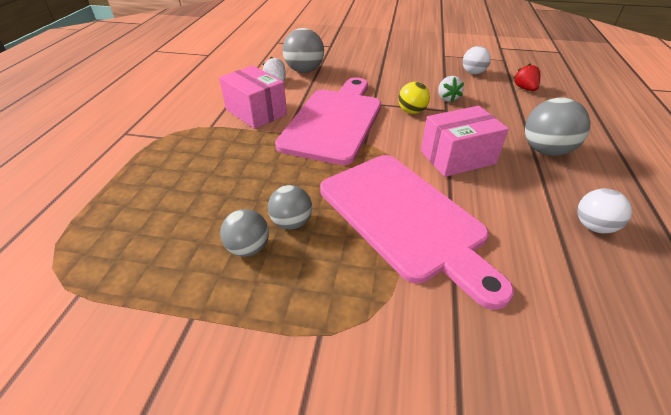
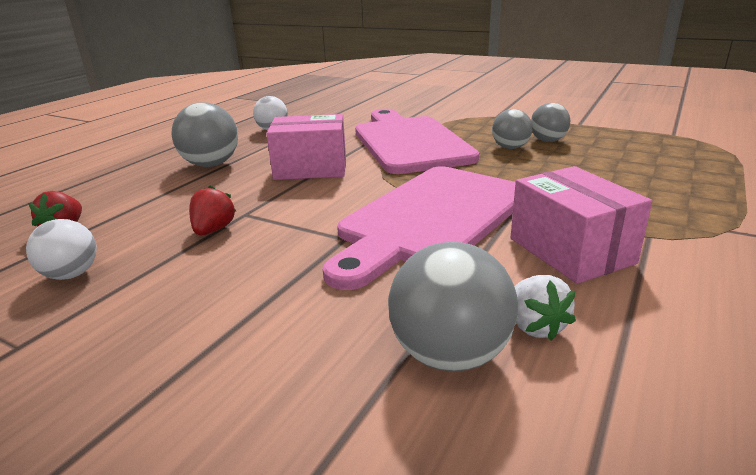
camera: 160 degrees left, 15 degrees down
(411, 111) = (298, 218): yellow ball -> none
(447, 98) = (213, 230): white strawberry -> red strawberry

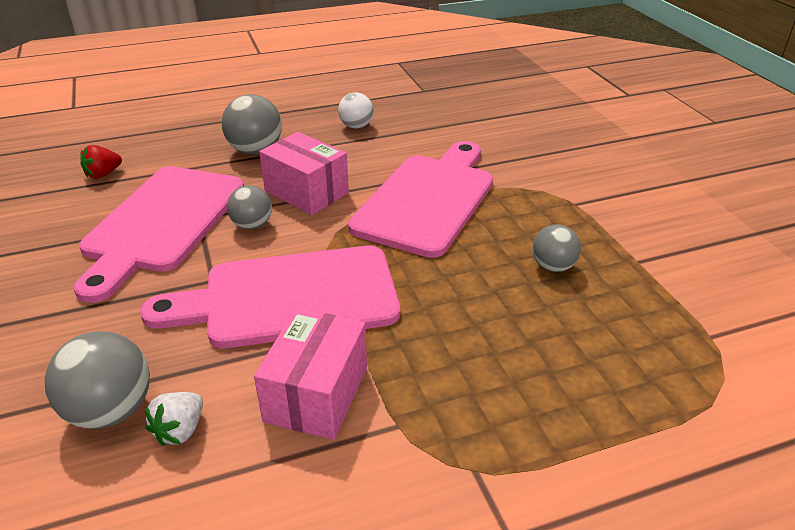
camera: 40 degrees right, 10 degrees up
(71, 274) = (59, 218): white ball -> none
(213, 230) = (162, 223): red strawberry -> pink cutting board
(510, 147) = (498, 256): grey ball -> grey ball (252, 225)

